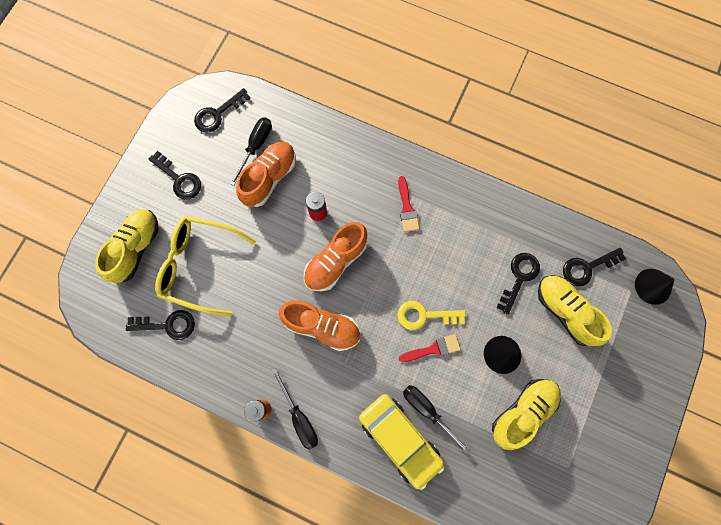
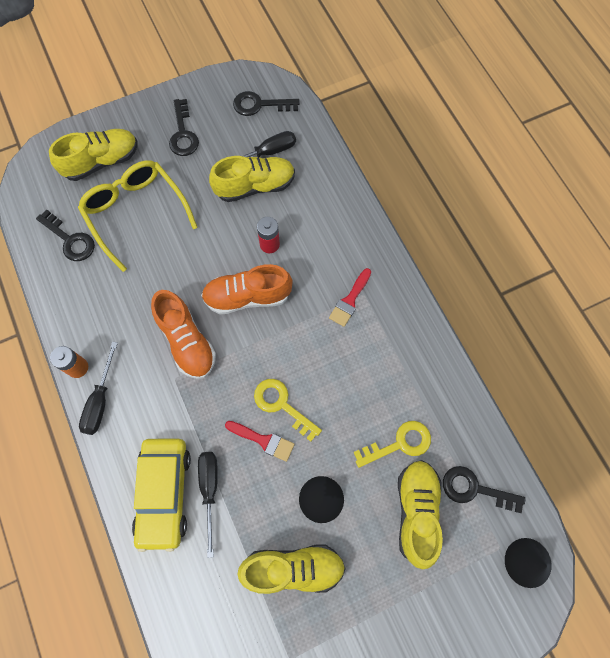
camera: 40 degrees right, 5 degrees down
(269, 178) = (255, 186): orange shoe -> yellow shoe
(519, 277) = (399, 443): black key -> yellow key

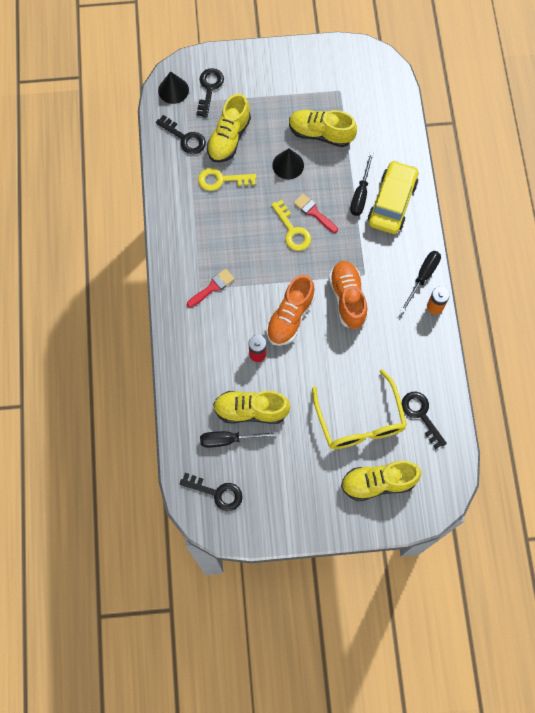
camera: 160 degrees left, 0 degrees up
(183, 134) = (297, 486): black key -> black key (209, 88)
(247, 296) = (290, 317): orange shoe -> orange shoe turned 105 degrees clockwise

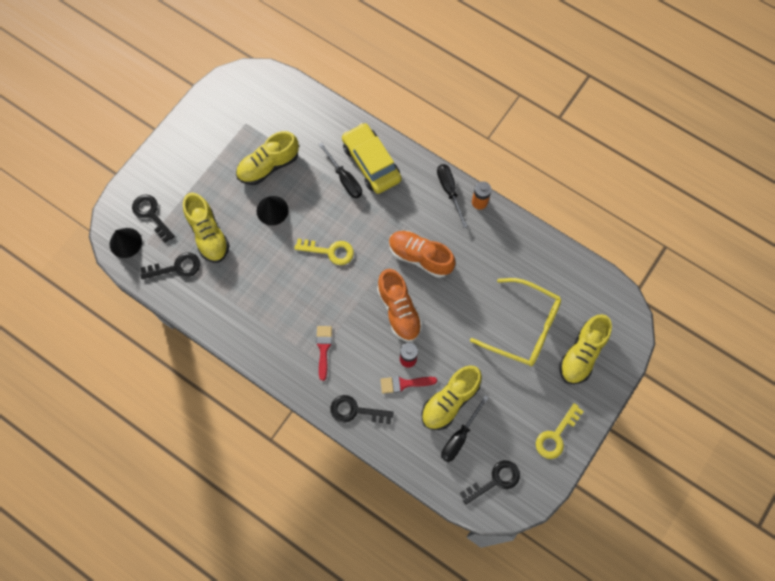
camera: 50 degrees left, 0 degrees up
(221, 180) = (238, 269): yellow key -> yellow key (556, 436)
(314, 212) = (329, 224): red brush -> red brush (404, 384)
(421, 415) = (554, 281): black key -> black key (355, 411)

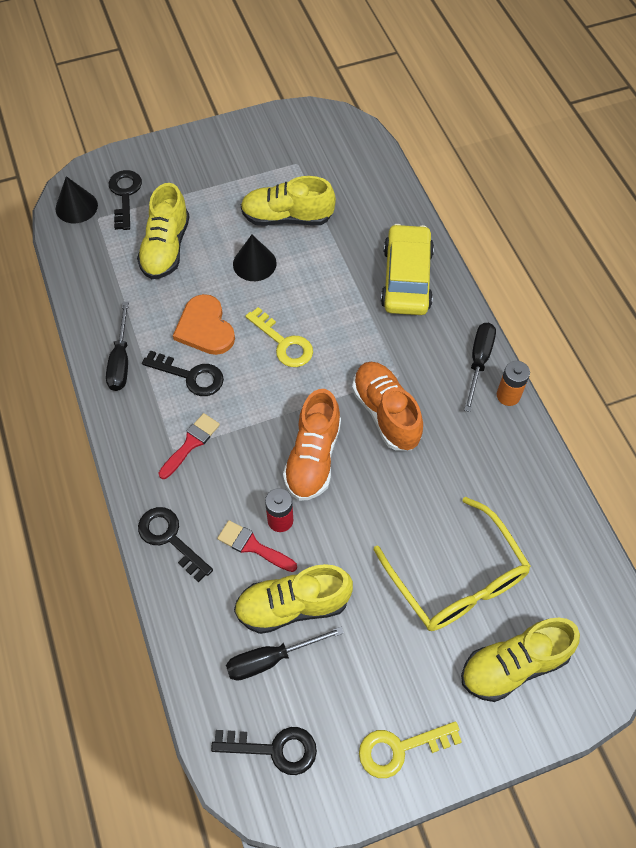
camera: 35 degrees right, 10 degrees down
(176, 267) = (106, 260): black key -> black key (190, 376)
(275, 272) = (205, 328): none -> orange heart
(344, 179) = (362, 278): black screwdriver -> black screwdriver (121, 361)

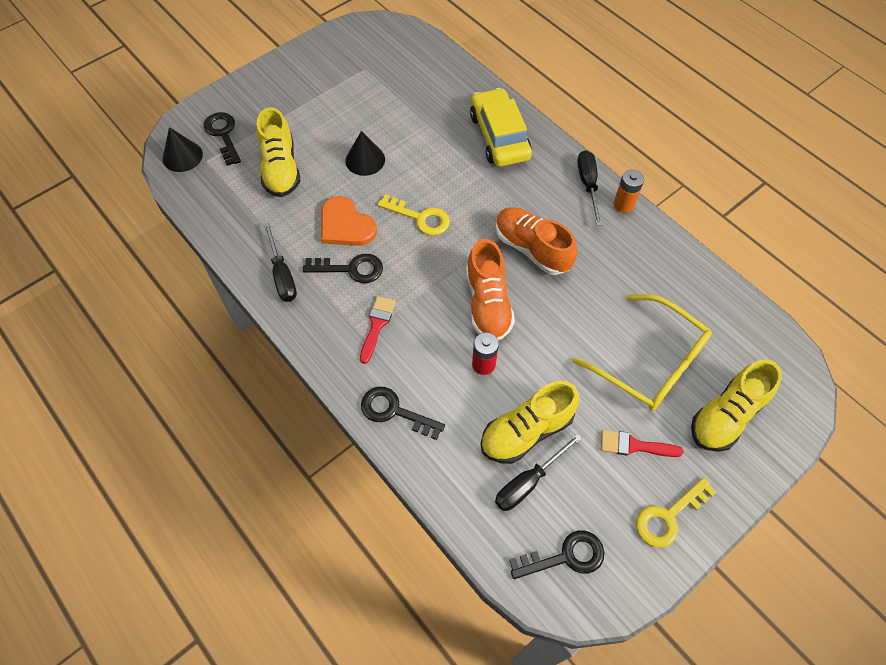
camera: 20 degrees left, 0 degrees up
(253, 546) = (470, 393): red brush -> red brush (634, 446)
(287, 217) = (376, 114): yellow shoe -> none

